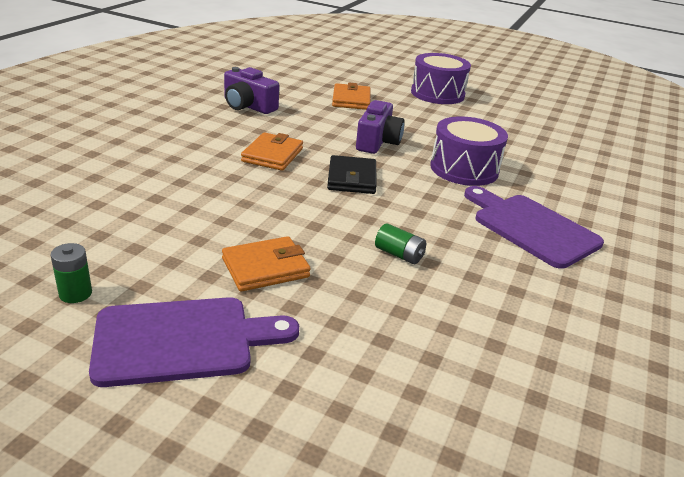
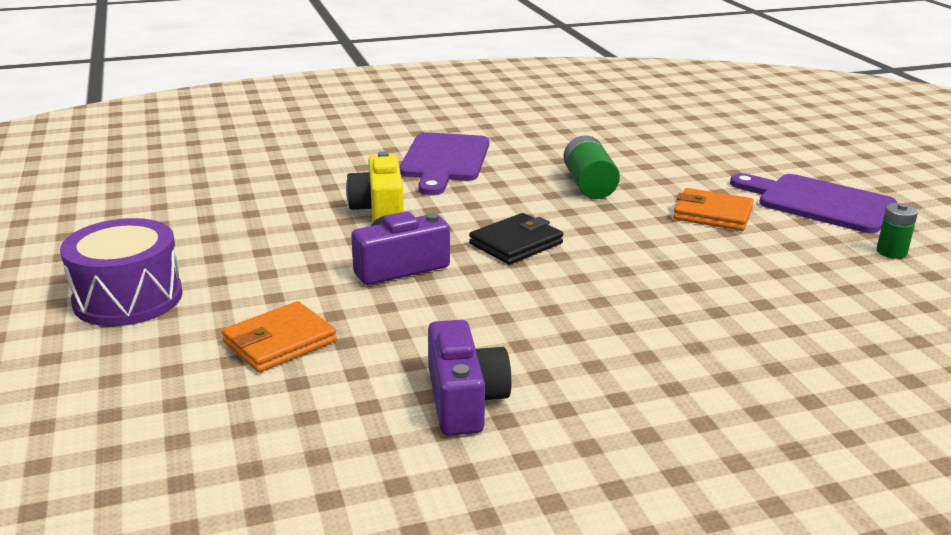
camera: 130 degrees left, 5 degrees down
(272, 155) = (560, 301): orange wallet -> none
(399, 254) = (589, 185): green battery -> green battery, size x1.62
(464, 169) = (379, 209): purple drum -> yellow camera

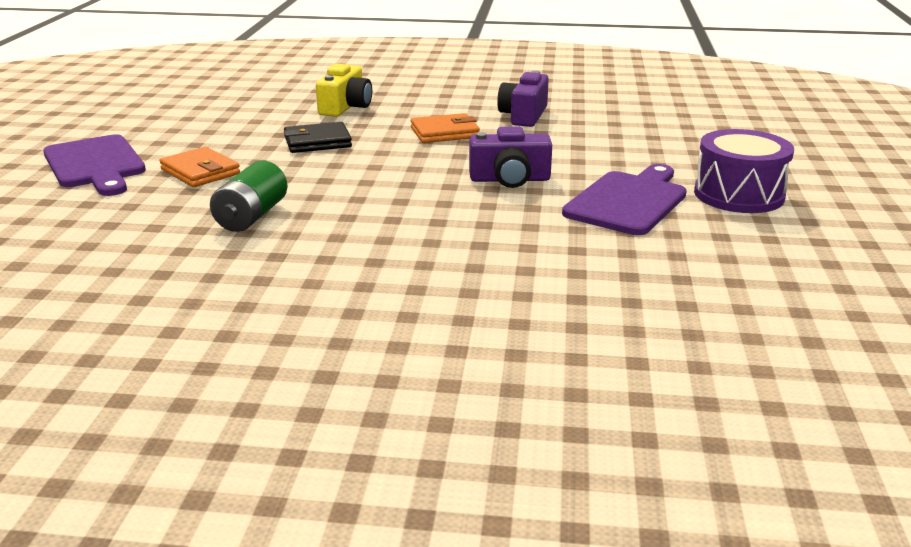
camera: 155 degrees left, 0 degrees up
(279, 342) = (621, 152): orange wallet -> orange wallet (445, 133)
(379, 209) = (489, 231): yellow camera -> yellow camera (345, 107)
(444, 160) = (360, 279): purple cutting board -> purple cutting board (628, 201)
(516, 243) = (397, 179): black wallet -> black wallet (317, 142)
(891, 252) = (142, 129): green battery -> none

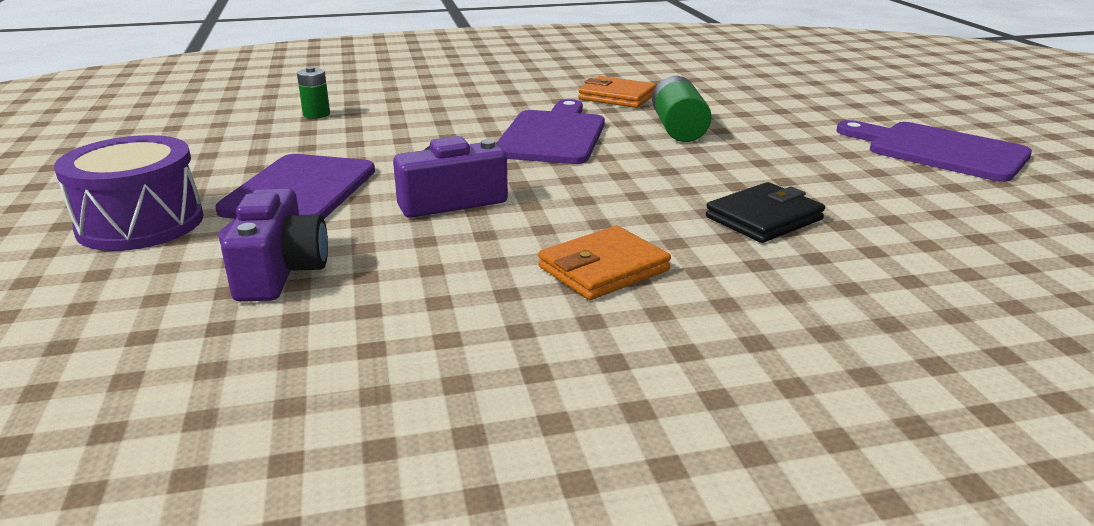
camera: 160 degrees right, 0 degrees up
(200, 172) = (815, 159): orange wallet -> orange wallet (617, 97)
(345, 107) = (852, 305): yellow camera -> none
(376, 227) = (553, 135): none -> purple cutting board
(524, 116) = (490, 346): purple camera -> purple camera (280, 271)
(622, 305) = (316, 114): none -> green battery

